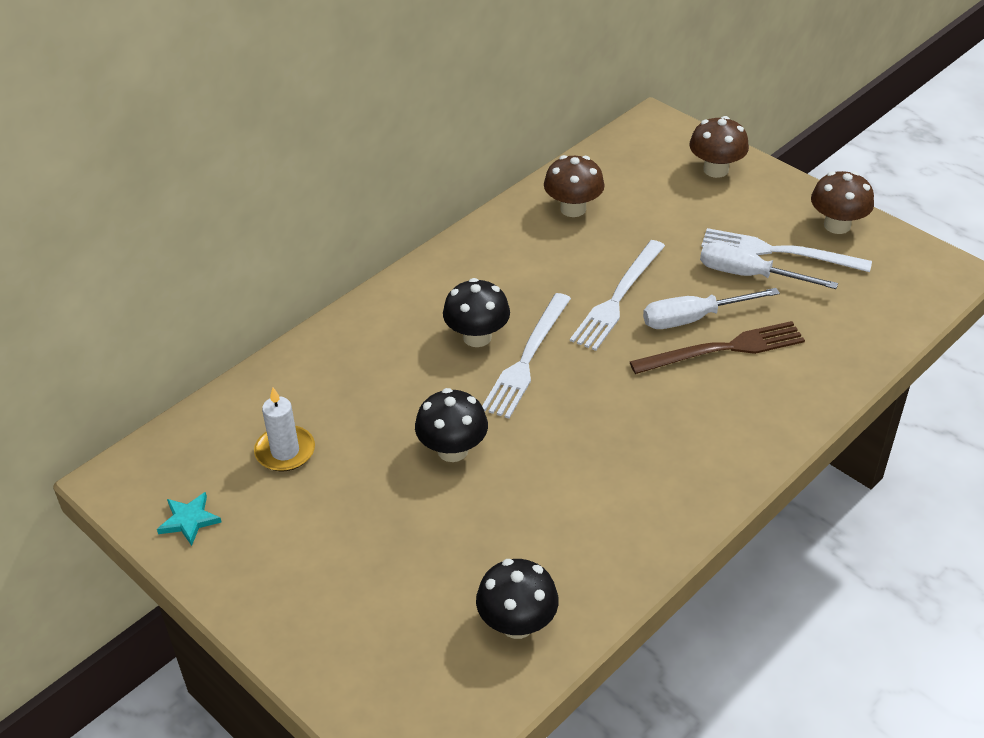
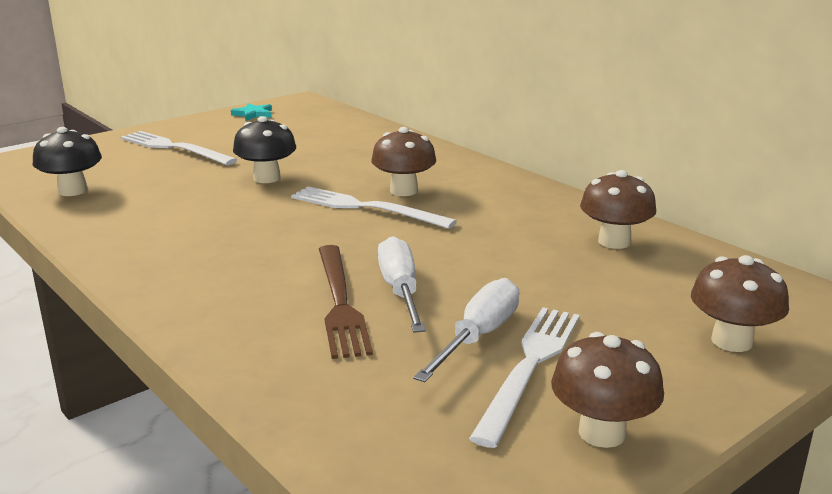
camera: 95 degrees right, 20 degrees down
(285, 451) = (299, 134): white candle -> none
(477, 337) = (404, 191): black mushroom -> brown mushroom
(618, 298) = (447, 253): white fork -> white fork (174, 148)

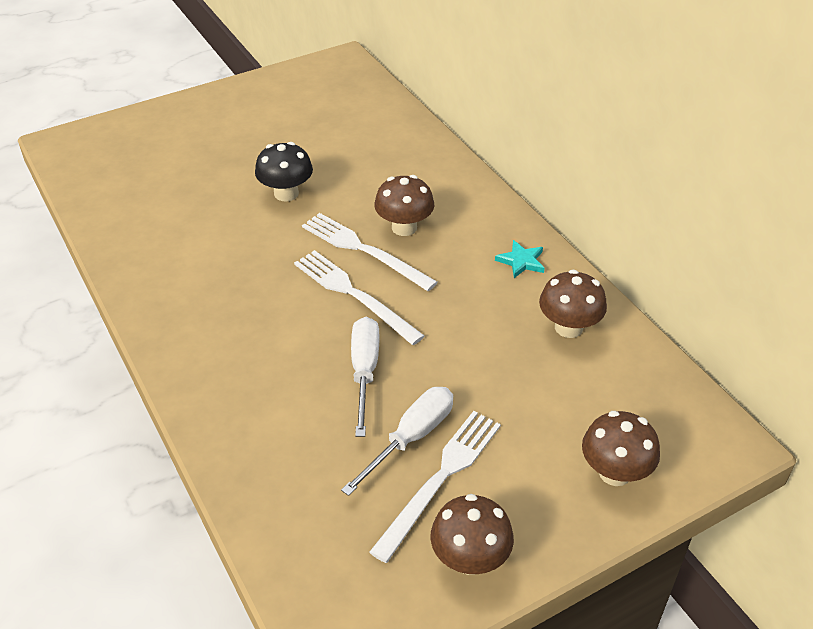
camera: 10 degrees right, 20 degrees up
(73, 191) = (117, 195): black mushroom -> none
(174, 148) = (211, 134): white fork -> white fork (353, 294)
(253, 114) = (293, 81): turquoise star -> turquoise star (521, 261)
(340, 302) = (312, 380): brown fork -> none

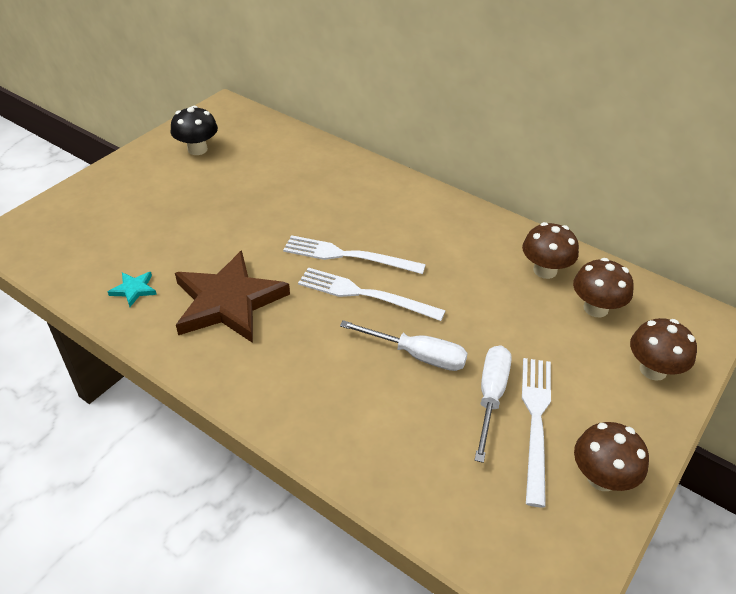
camera: 25 degrees left, 0 degrees up
(217, 262) = (228, 302): none -> brown star
(286, 193) = (250, 227): black mushroom -> black mushroom (197, 149)
(364, 372) = (417, 355): white screwdriver -> white screwdriver turned 135 degrees clockwise
(404, 227) = (368, 228): brown mushroom -> brown mushroom (595, 308)
(521, 261) = (476, 230): turquoise star -> turquoise star (134, 289)

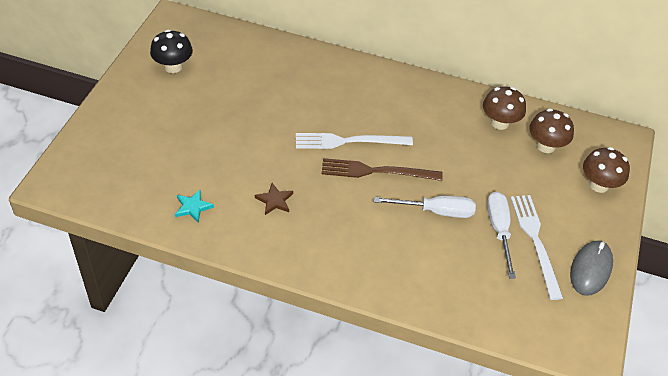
camera: 20 degrees left, 5 degrees up
(228, 302) = (274, 200): brown star -> brown star, size x0.40
(365, 294) = (376, 171): white fork -> brown fork
(601, 477) = (590, 269): brown mushroom -> grey mouse

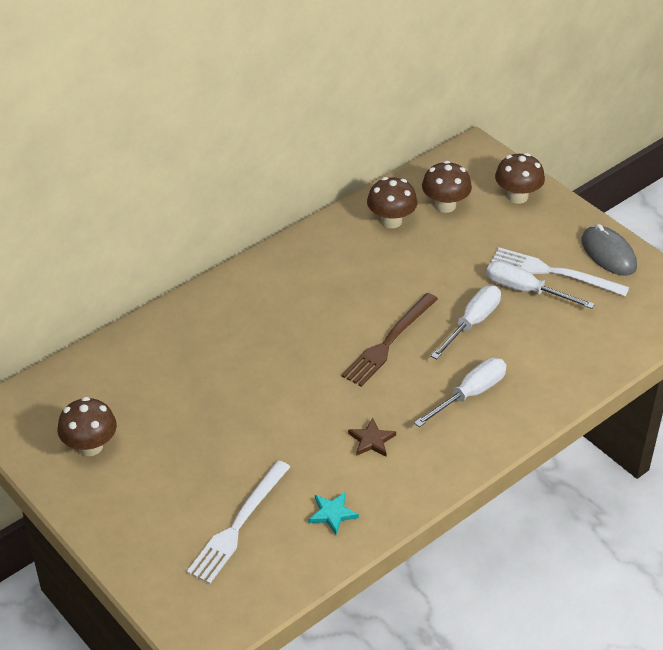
camera: 55 degrees left, 5 degrees down
(173, 67) = (90, 446): black mushroom -> brown mushroom
(349, 141) = (331, 344): white fork -> white fork (238, 525)
(361, 239) = (470, 394): none -> white screwdriver

